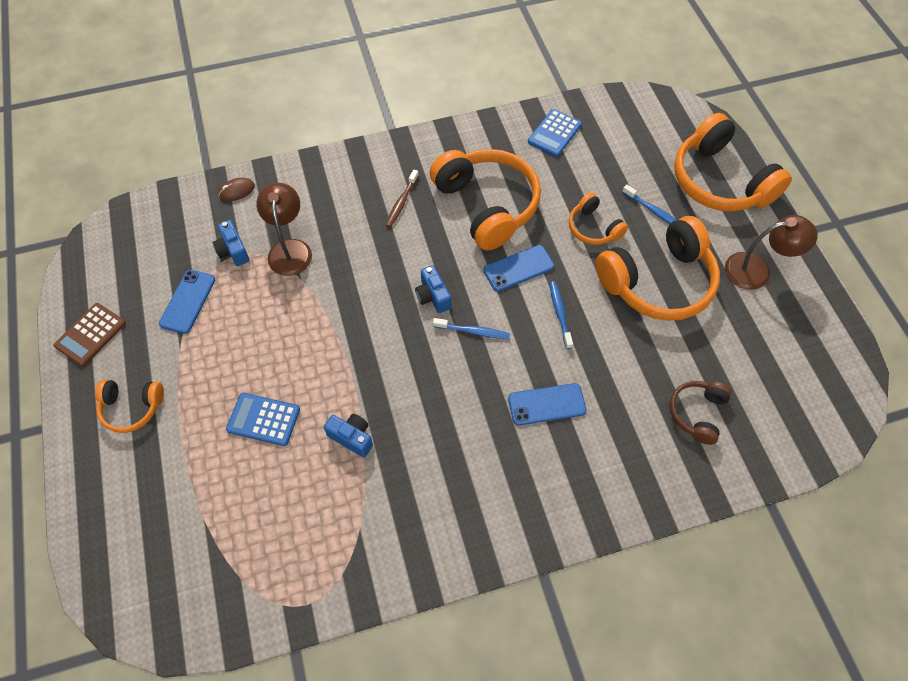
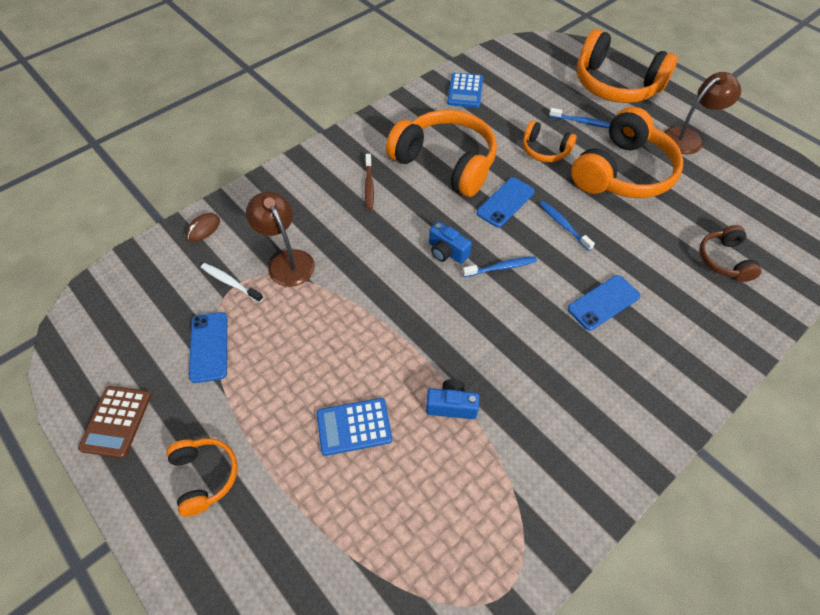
camera: 25 degrees left, 5 degrees down
(132, 408) = (205, 476): orange headphones -> orange headphones turned 90 degrees counterclockwise
(233, 251) = (230, 282): blue camera -> white toothbrush

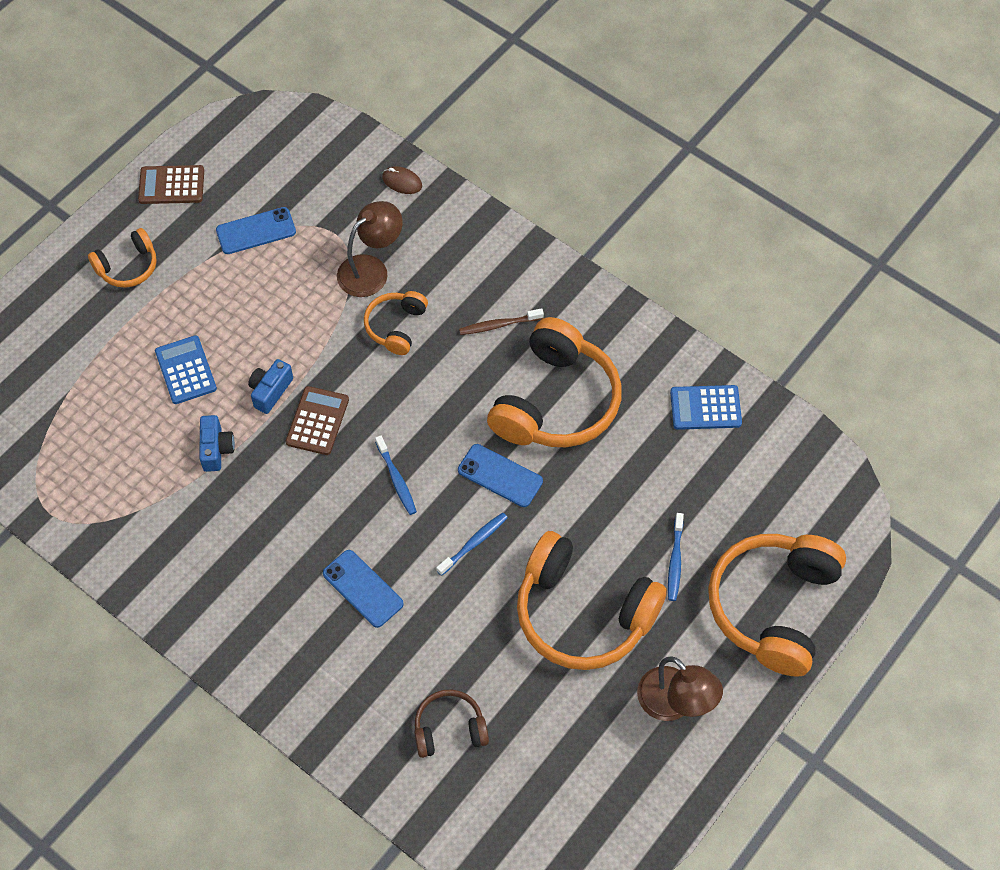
camera: 80 degrees right, 5 degrees up
(230, 282) = (334, 227): white toothbrush -> none
(435, 318) = (317, 421): none -> brown calculator
(447, 252) = (410, 421): blue camera -> blue camera (270, 391)
(544, 150) = (605, 516): orange headphones -> orange headphones (396, 326)

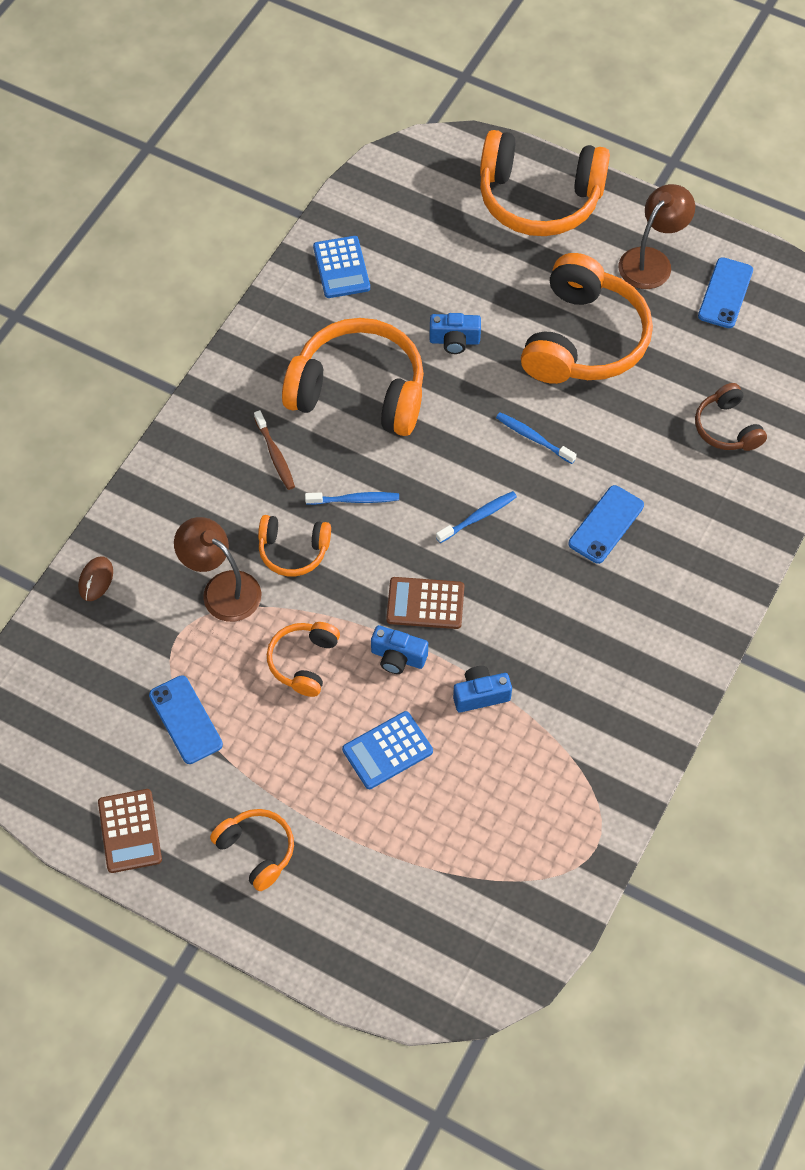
camera: 100 degrees left, 0 degrees up
(285, 320) = (304, 662): none -> orange headphones
(500, 476) = (454, 427): blue phone -> blue phone (725, 293)
(601, 493) = (454, 341): none -> blue camera
(675, 561) = (512, 275): blue toothbrush -> blue toothbrush (355, 500)

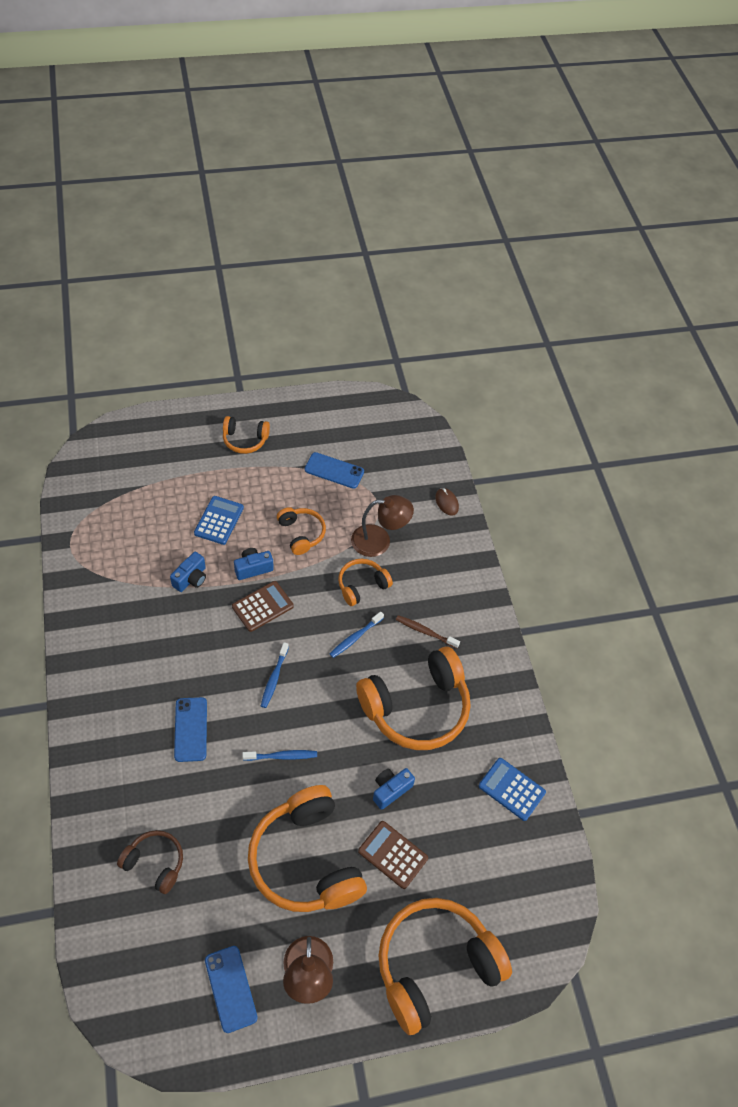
camera: 135 degrees right, 5 degrees down
(130, 831) = (312, 412): brown calculator -> brown calculator (393, 854)

